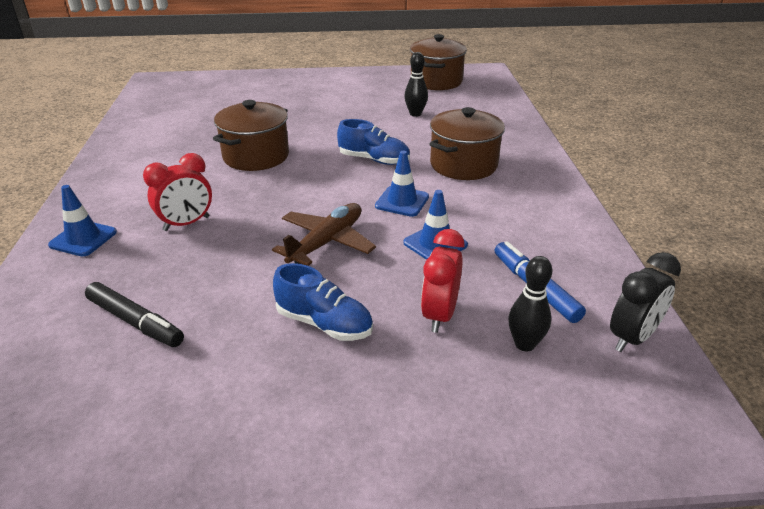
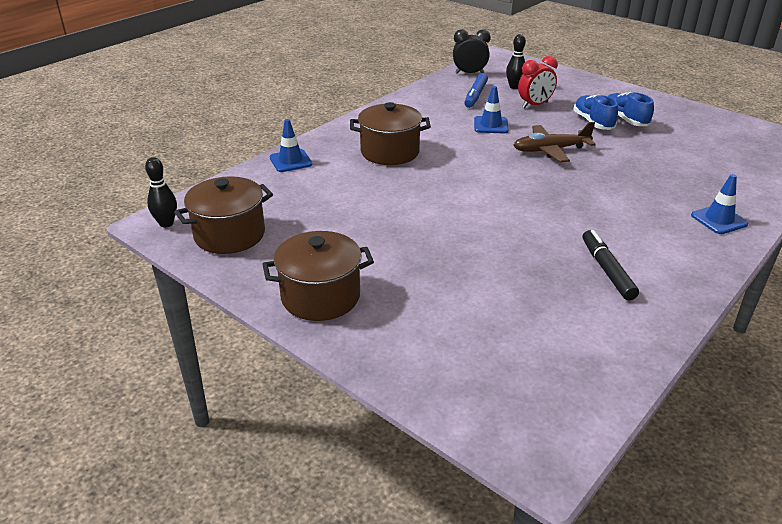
camera: 135 degrees left, 0 degrees up
(135, 322) = (694, 159): black marker -> black marker (607, 270)
(186, 224) = (634, 198): red clock -> none
(256, 156) = (530, 231): brown pot -> brown pot (320, 297)
(374, 160) = (442, 183): blue shoe -> blue shoe (625, 119)
(402, 201) = (472, 150): blue traffic cone -> blue traffic cone (290, 161)
(415, 114) = (333, 207): black bowling pin -> black bowling pin (166, 223)

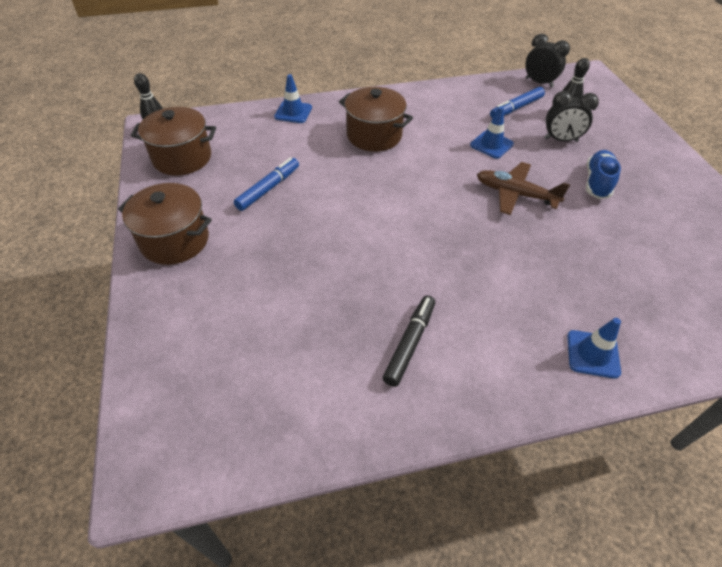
camera: 35 degrees right, 15 degrees up
(352, 223) = (268, 188): none -> blue marker
(535, 105) = (560, 140): red clock -> black clock
(625, 119) = (636, 193): blue shoe -> none

